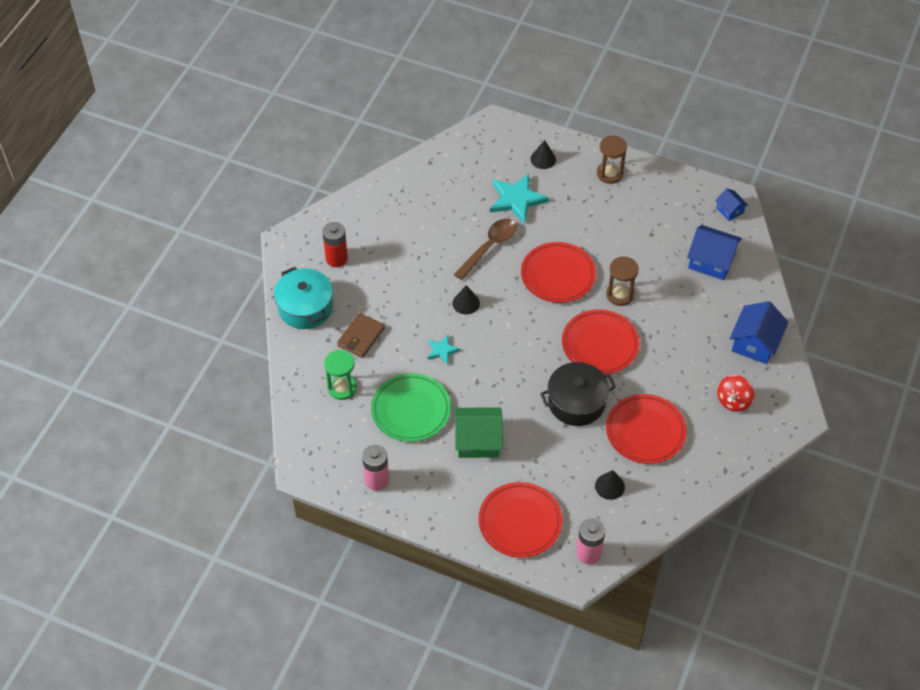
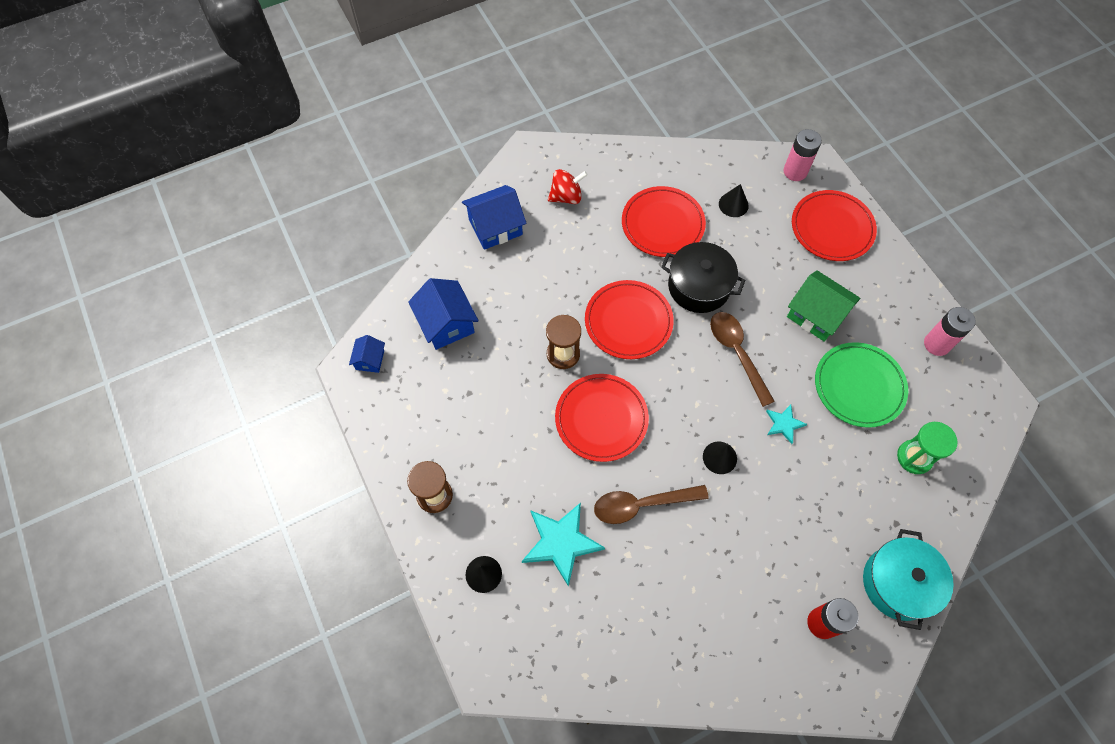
camera: 140 degrees left, 10 degrees up
(361, 337) = (858, 500): brown wallet -> none
(509, 374) = (737, 353): none -> brown spoon

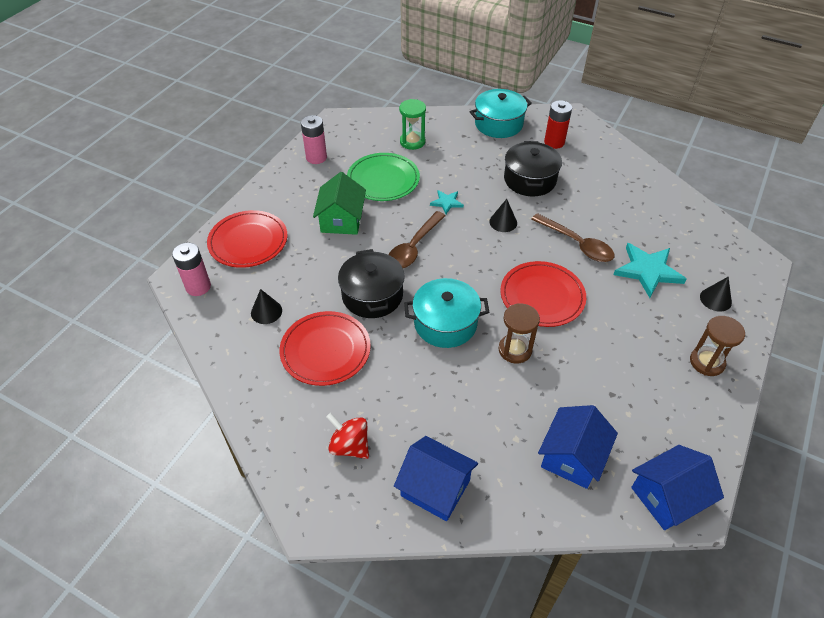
camera: 125 degrees left, 15 degrees down
(370, 360) = (667, 497): blue house -> blue house, size x1.81
(628, 321) = (445, 323): red plate -> turquoise pot
(769, 537) = (530, 180): none -> black pot

